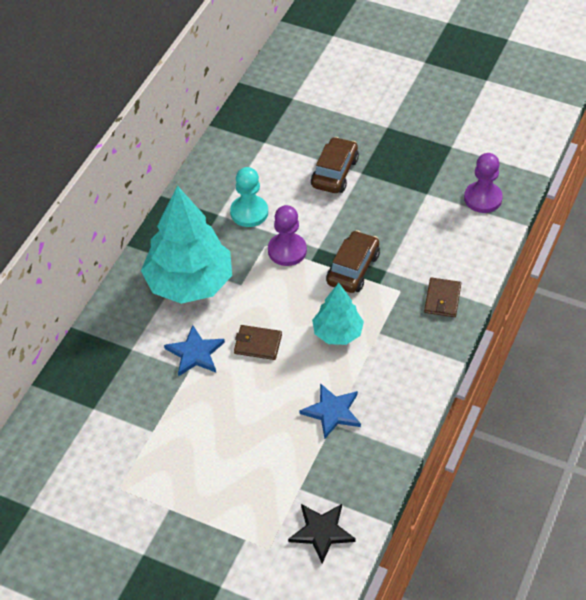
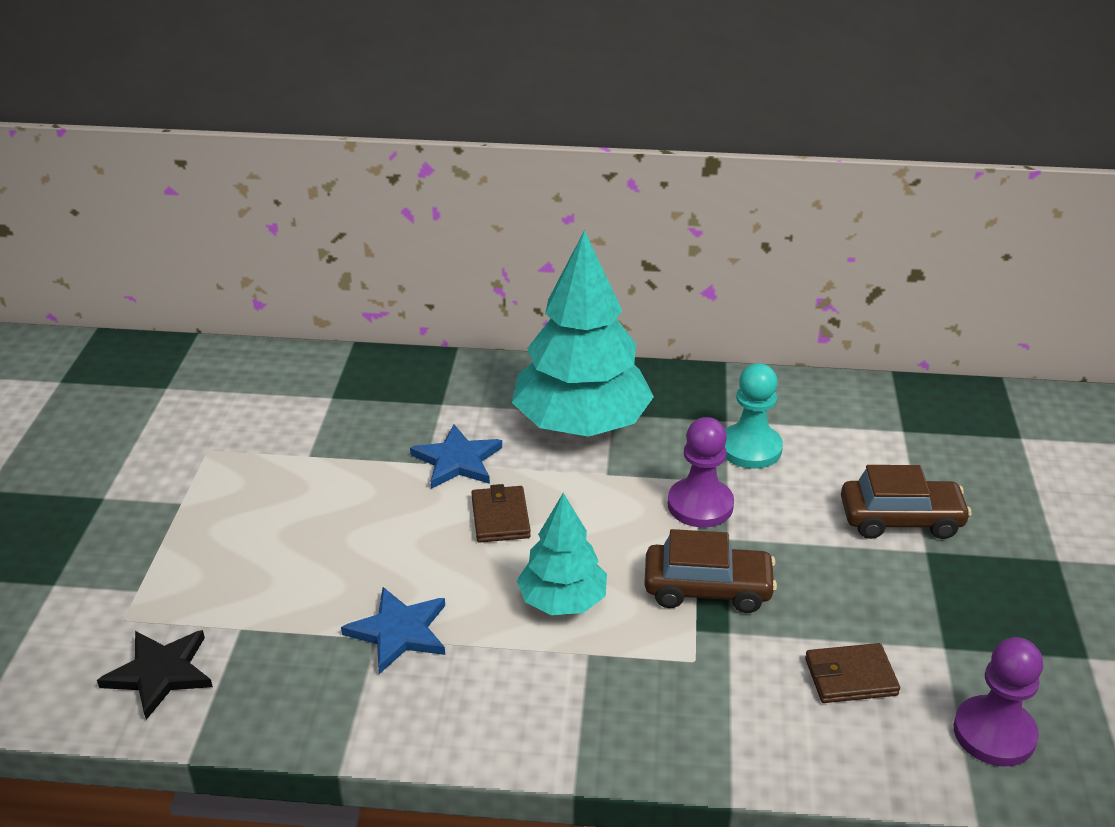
camera: 70 degrees right, 15 degrees down
(442, 299) = (707, 724): brown wallet -> brown wallet (850, 677)

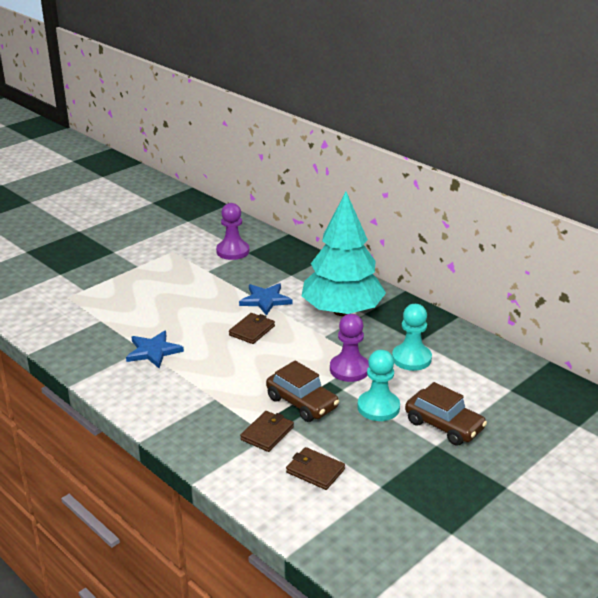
camera: 40 degrees right, 5 degrees down
(160, 673) = (55, 321): black star -> none
(562, 601) = (232, 374): turquoise tree -> none
(725, 662) = (267, 433): none -> brown wallet
(802, 539) = (378, 407): none -> turquoise pawn
(994, 733) = (349, 531): purple pawn -> purple pawn (233, 251)

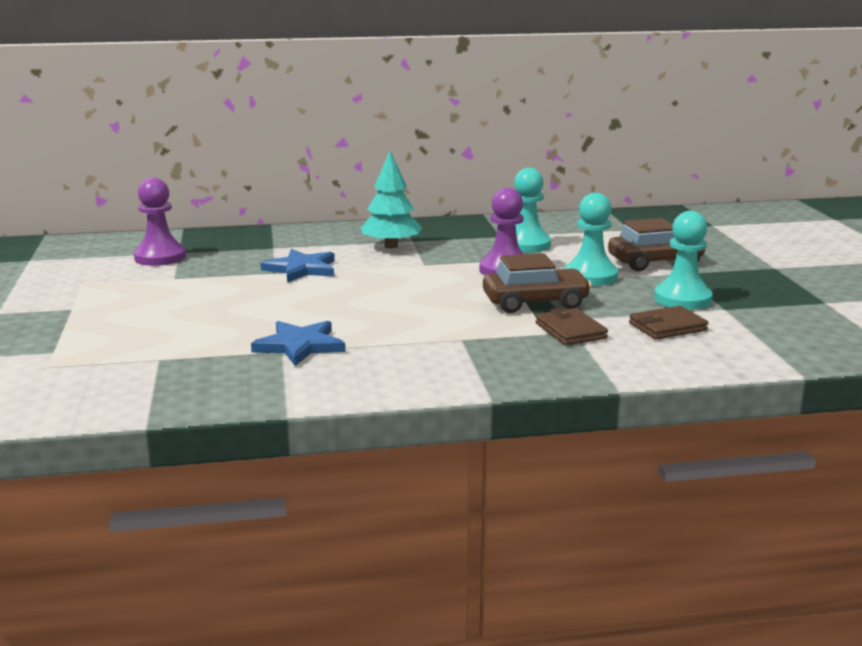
camera: 55 degrees left, 10 degrees down
(252, 330) = (352, 289): brown wallet -> none
(342, 311) = (391, 246): turquoise tree -> turquoise tree, size x0.55
(378, 461) = (682, 299): none -> turquoise pawn

